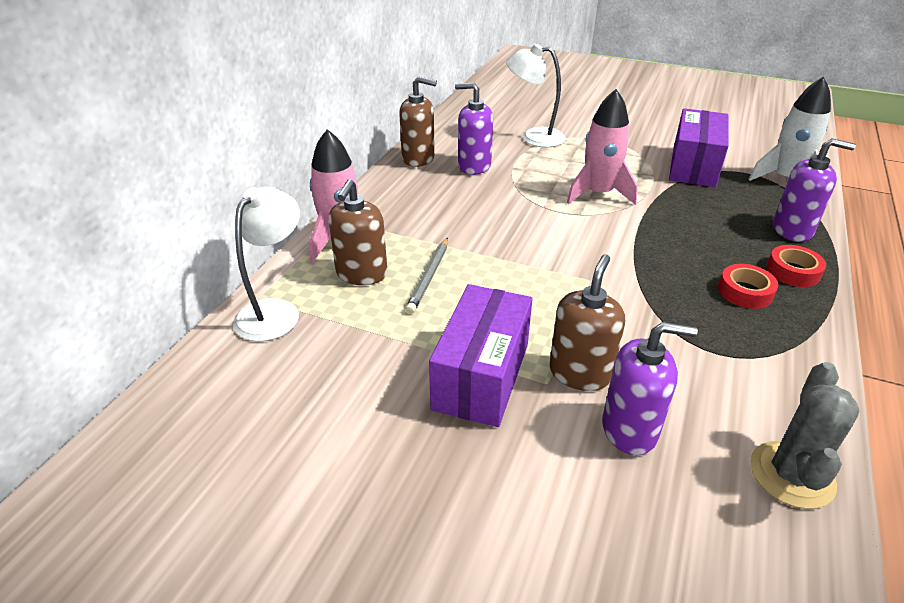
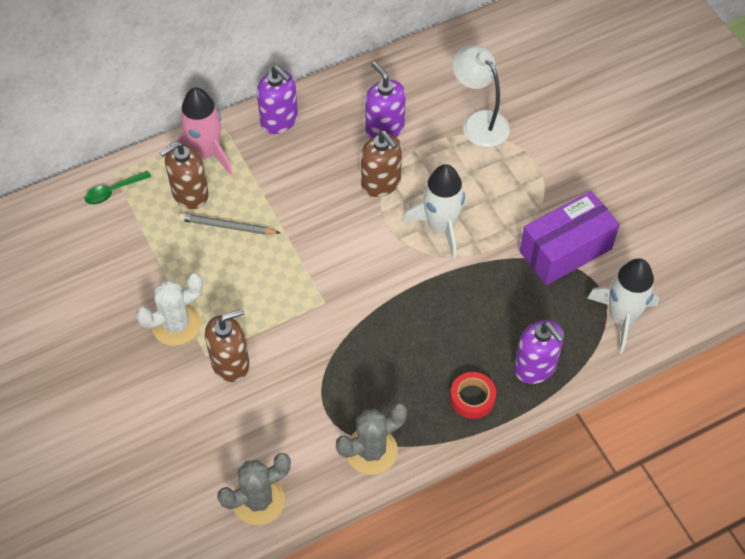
camera: 40 degrees right, 20 degrees up
(275, 311) = (113, 191): white lamp -> green spoon
(418, 158) = (352, 90): brown soap dispenser -> brown soap dispenser (381, 183)
(429, 277) = (227, 226): grey pencil -> grey pencil turned 45 degrees clockwise
(481, 376) = (176, 324): purple box -> white cactus
(598, 194) = (441, 227): pink rocket -> white rocket
(630, 429) = (212, 415): purple soap dispenser -> purple soap dispenser (279, 120)
(745, 292) = (412, 387): red tape -> none
(798, 355) = (371, 451): none -> grey cactus

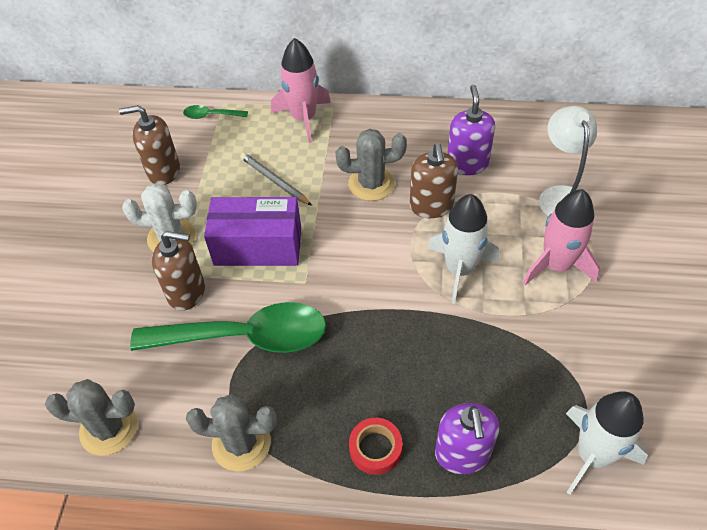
camera: 35 degrees right, 5 degrees down
(190, 194) = (266, 143): brown soap dispenser -> brown soap dispenser (163, 171)
(279, 120) = (381, 119): purple soap dispenser -> none
(310, 372) = (244, 337): none -> green spoon
(316, 187) = (371, 184): none -> grey cactus
(512, 185) = (556, 265): none -> pink rocket
(565, 250) = (573, 352): purple box -> purple box (258, 246)

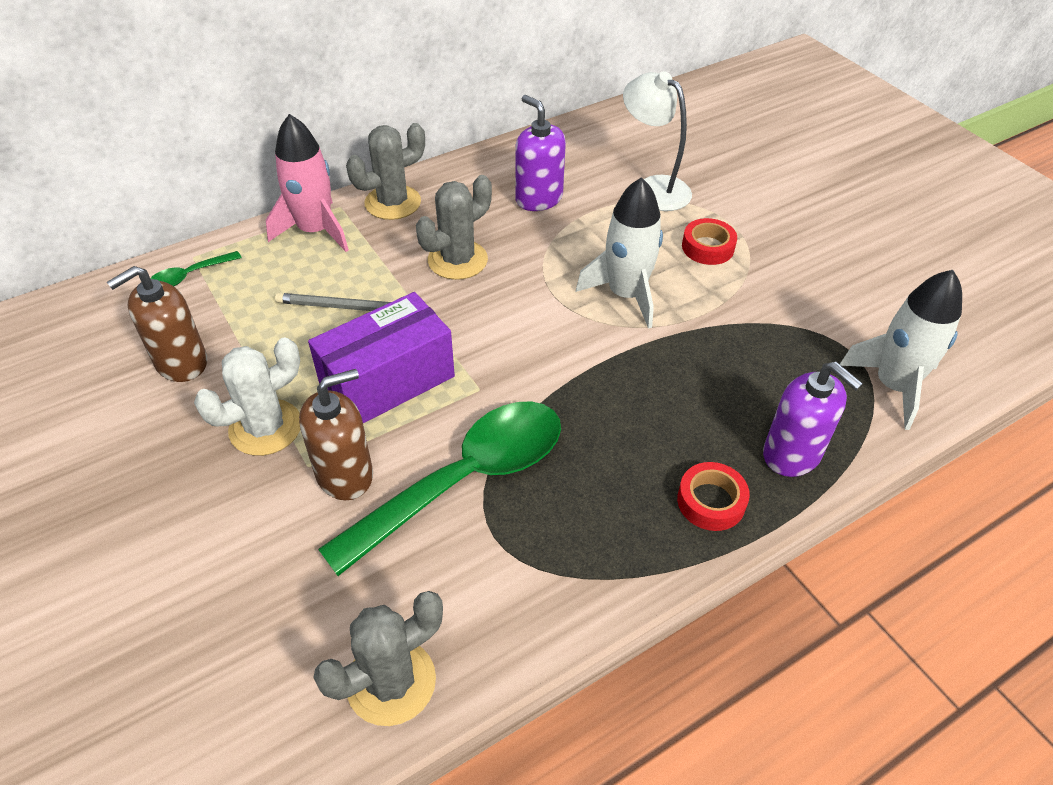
camera: 40 degrees left, 5 degrees down
(241, 443) = (569, 589): grey cactus -> grey cactus (393, 203)
(431, 206) = (541, 252): brown soap dispenser -> none
(556, 265) = (707, 247): pink rocket -> red tape

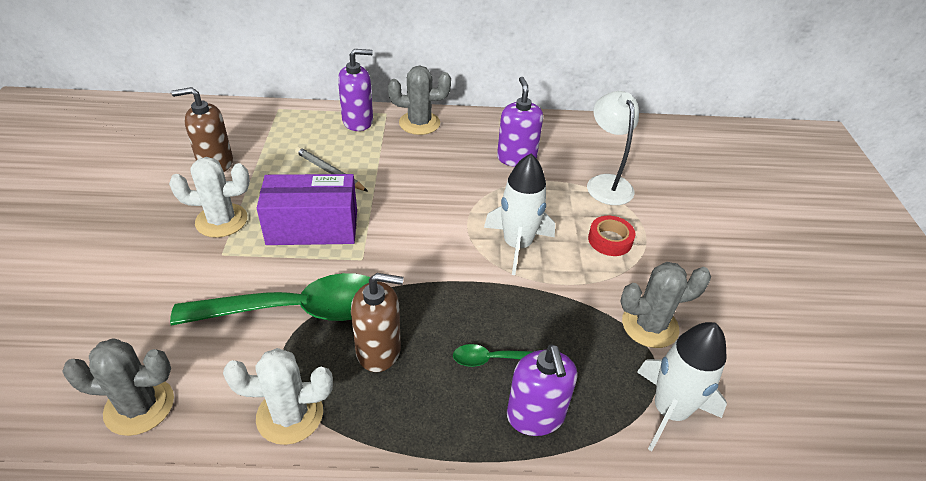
camera: 30 degrees right, 5 degrees down
(190, 276) = (266, 118): green spoon -> green spoon (491, 359)
(315, 231) = (358, 121): pink rocket -> purple soap dispenser
(345, 474) = (236, 270): brown soap dispenser -> brown soap dispenser (379, 350)
(457, 260) = (425, 174): grey cactus -> grey cactus (650, 325)
(566, 590) = (290, 415): none -> white cactus
(711, 501) = (442, 414): red tape -> none

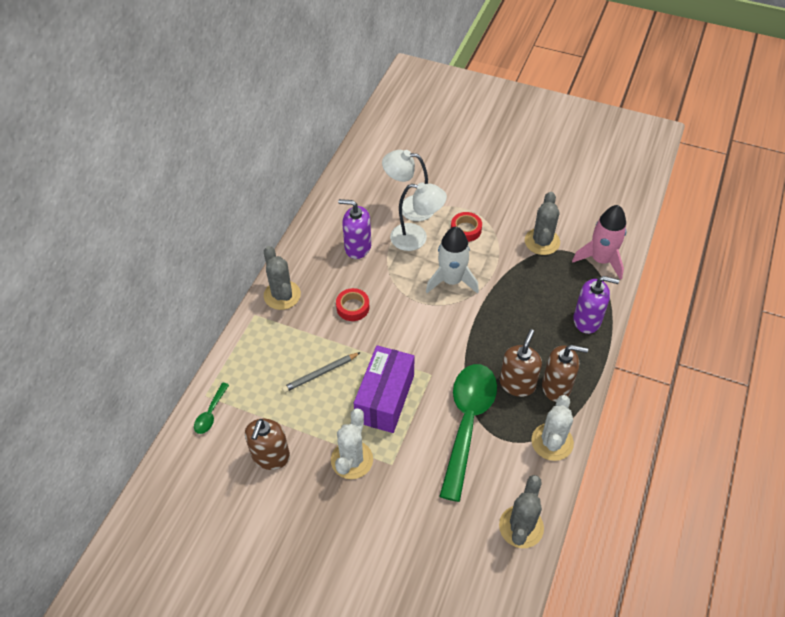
camera: 65 degrees left, 10 degrees up
(358, 121) = (258, 338): purple soap dispenser -> none
(391, 400) = (556, 387): none -> brown soap dispenser
(419, 123) = (282, 295): grey cactus -> grey cactus turned 45 degrees counterclockwise
(429, 174) = (353, 307): none -> red tape
(491, 359) = (542, 328): green spoon -> green spoon (210, 413)
(563, 200) = (416, 238): none -> white lamp
(669, 411) = (601, 260): white rocket -> pink rocket

